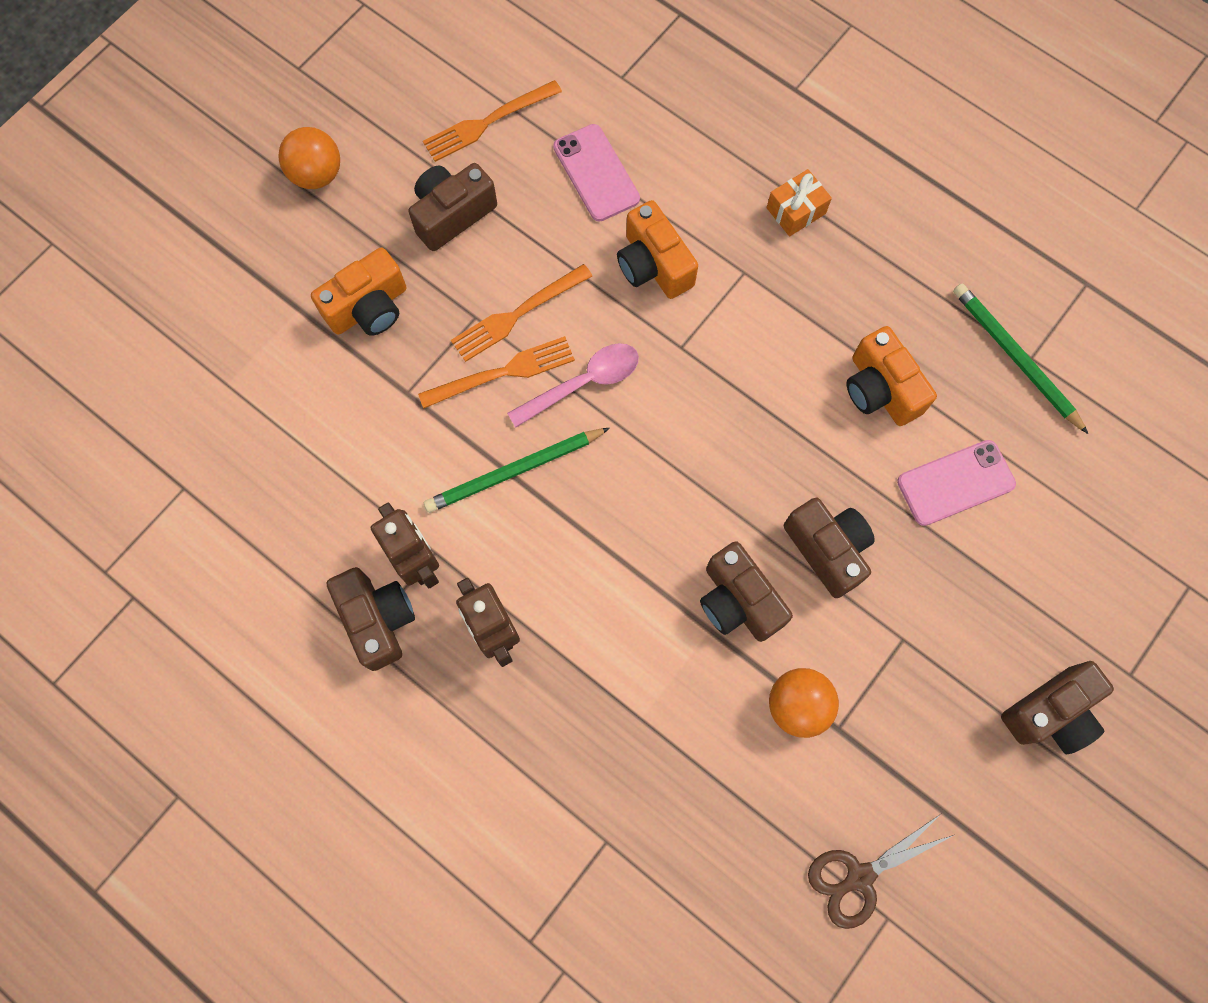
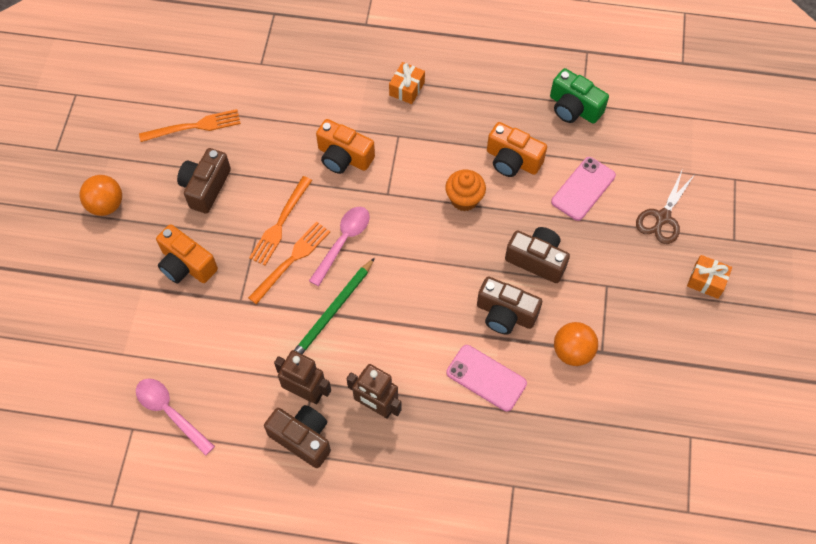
camera: 30 degrees left, 10 degrees down
(239, 493) = (170, 413): none -> pink spoon
(369, 308) = (186, 265): orange camera -> orange camera turned 105 degrees clockwise
(487, 123) = (195, 126): orange fork -> orange fork turned 135 degrees counterclockwise
(596, 173) = (279, 123): pink phone -> pink phone (486, 378)
(780, 410) = (464, 199): none -> orange cupcake
(859, 876) = (662, 423): brown scissors -> brown scissors (662, 217)
(1015, 358) = (574, 108): green pencil -> green camera
(1050, 712) = (706, 281): brown camera -> orange gift

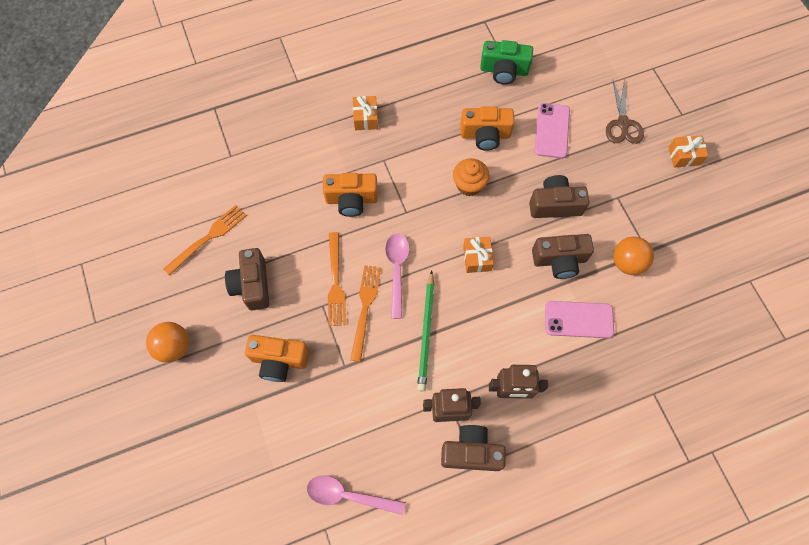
camera: 30 degrees left, 5 degrees up
(426, 270) = (477, 258): none -> orange gift

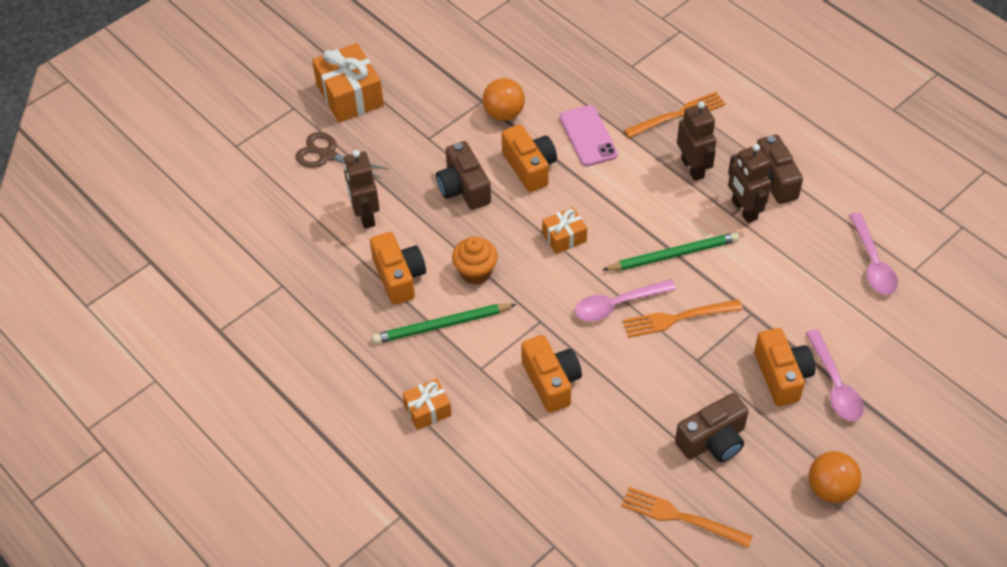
camera: 110 degrees left, 15 degrees down
(252, 397) = (835, 384): none -> pink spoon
(336, 283) = (664, 357): orange fork -> orange fork (679, 114)
(430, 148) = (442, 325): none -> green pencil
(504, 70) = (294, 286): green camera -> none
(552, 131) = (365, 216): pink phone -> brown robot
(559, 260) = (529, 167): brown camera -> orange camera
(622, 123) = (328, 155): brown scissors -> brown scissors turned 135 degrees counterclockwise
(684, 156) = (350, 95): orange gift -> orange gift, size x1.79

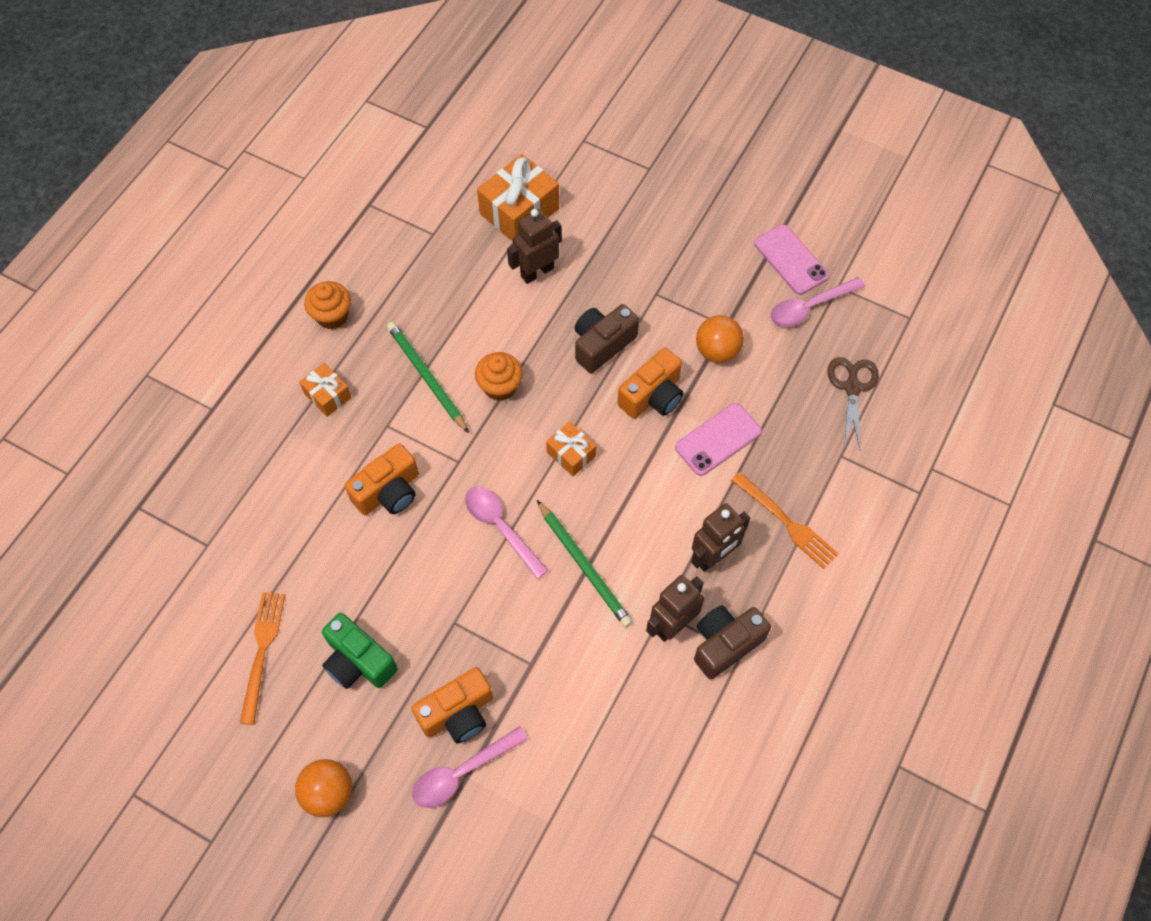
camera: 70 degrees right, 10 degrees up
(328, 155) = (600, 216): brown scissors -> brown scissors (852, 388)
(338, 388) = (332, 316): none -> orange cupcake
(350, 95) = (684, 209): orange gift -> orange gift (519, 211)
(399, 277) = (472, 324): orange camera -> none
(436, 42) = (790, 260): none -> pink phone
(676, 319) = (500, 589): orange fork -> none
(713, 440) = (358, 661): brown camera -> green camera
(872, 262) = (646, 783): pink spoon -> pink spoon (809, 307)

